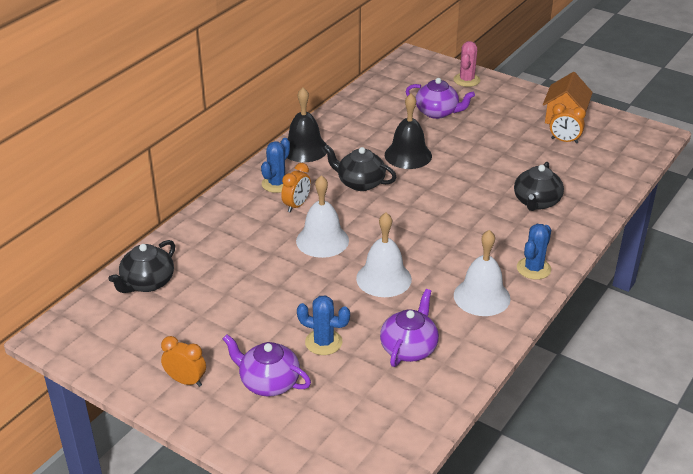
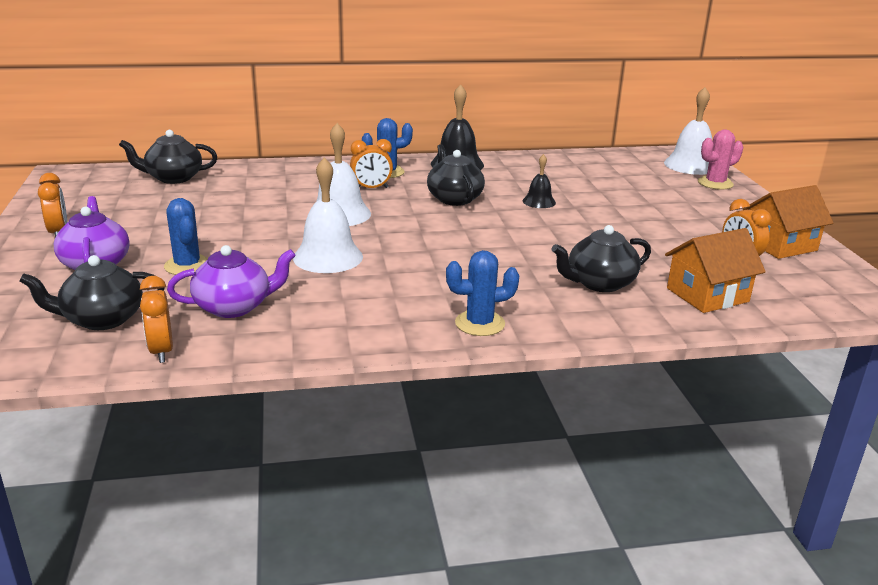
camera: 45 degrees right, 10 degrees down
(362, 410) = (102, 319): none -> black teapot
(408, 155) = (539, 201): black bell -> black bell, size x0.56
(434, 401) = (161, 351): none -> orange clock
(437, 112) = (633, 190): purple teapot -> none
(481, 296) = (380, 313): white bell -> white bell (690, 165)
(588, 177) = (707, 295): none -> orange house

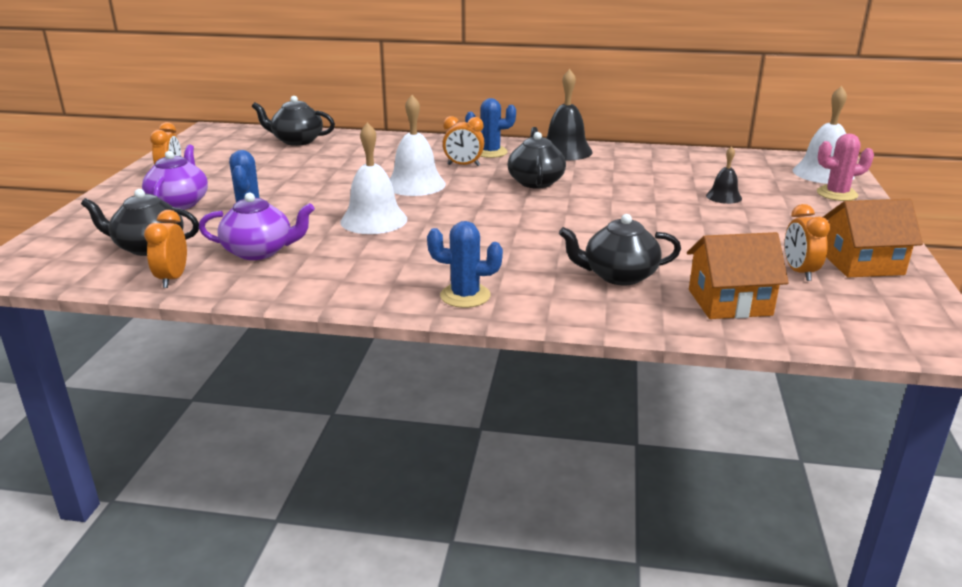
camera: 20 degrees right, 0 degrees up
(539, 201) = (620, 193): black bell -> black bell (723, 197)

